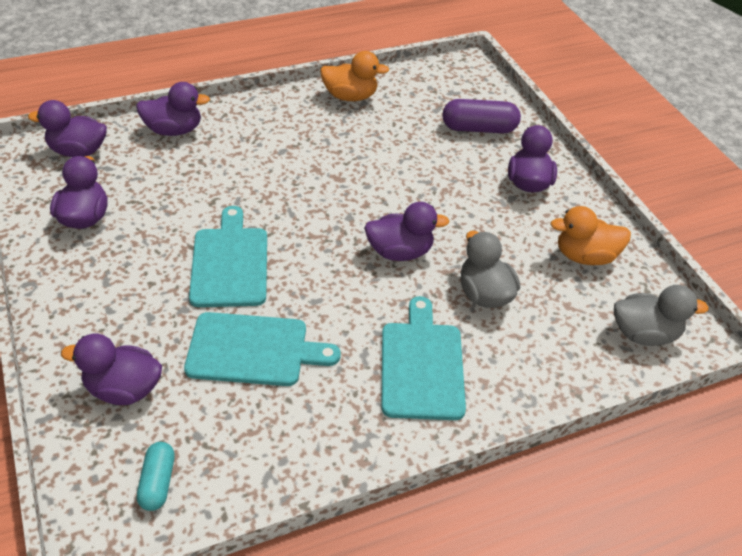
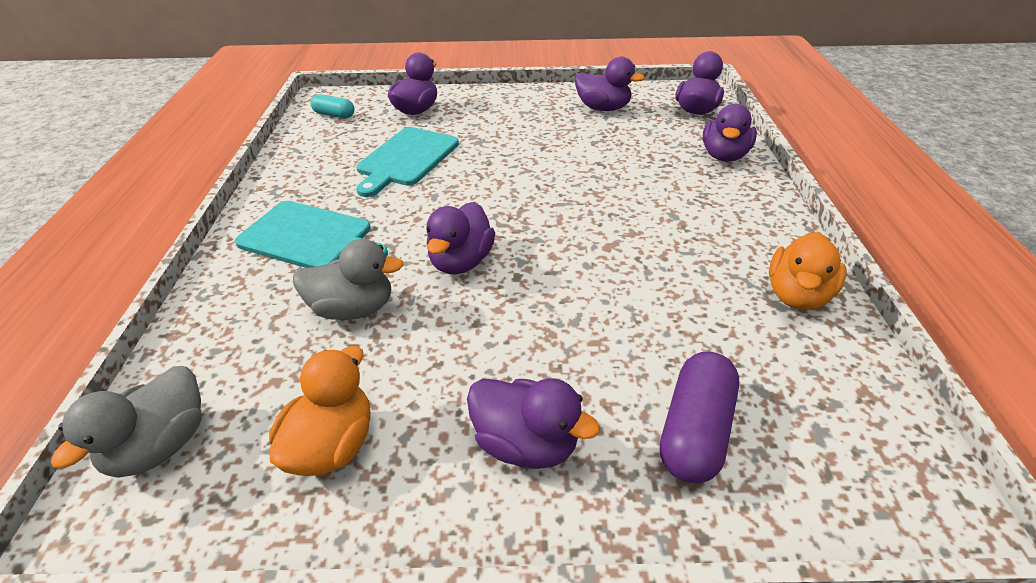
camera: 115 degrees right, 5 degrees down
(230, 263) = (511, 161): turquoise cutting board -> none

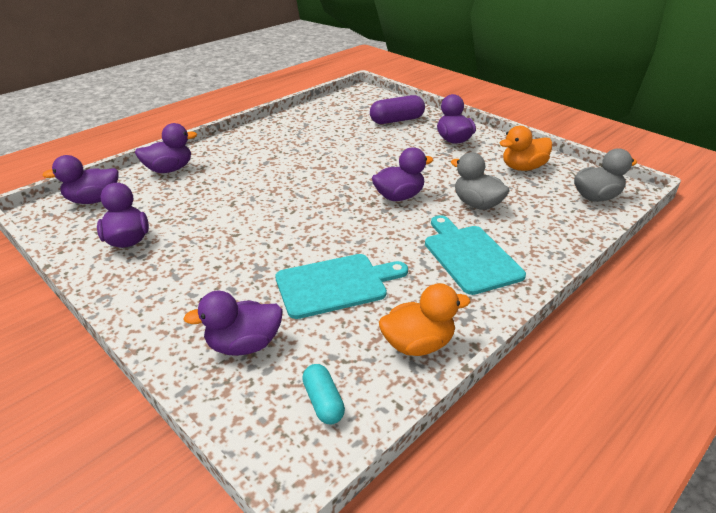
camera: 135 degrees left, 5 degrees down
(797, 295) = (293, 123): orange duck -> orange duck (418, 344)

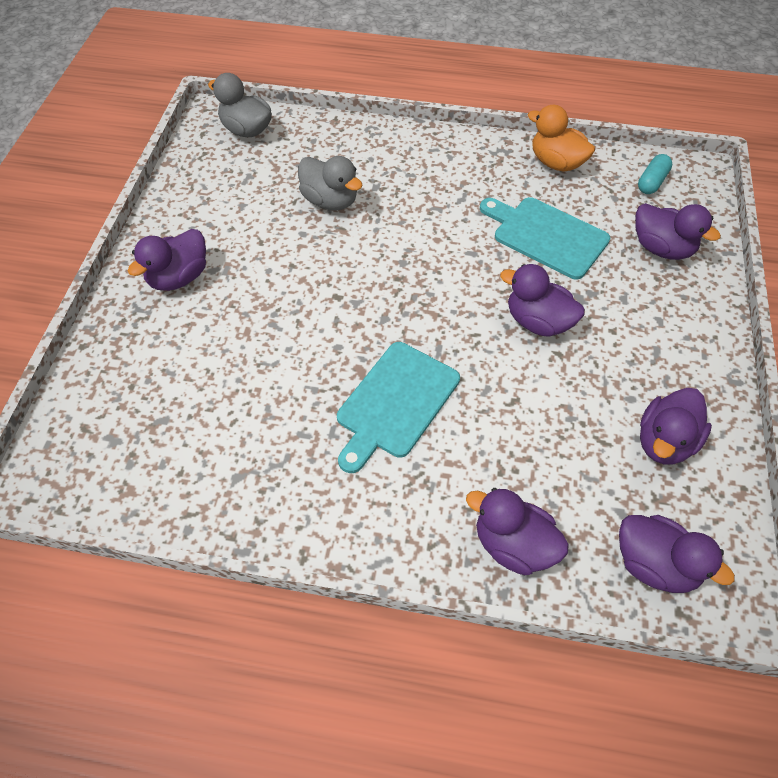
camera: 125 degrees left, 20 degrees up
(397, 120) = (148, 366): purple capsule -> none
(399, 196) = (366, 263): purple duck -> purple duck (538, 322)
(470, 256) = (425, 175): turquoise cutting board -> turquoise cutting board (395, 403)
(477, 204) = (330, 201): grey duck -> grey duck turned 60 degrees counterclockwise
(523, 168) = (217, 194): orange duck -> none

